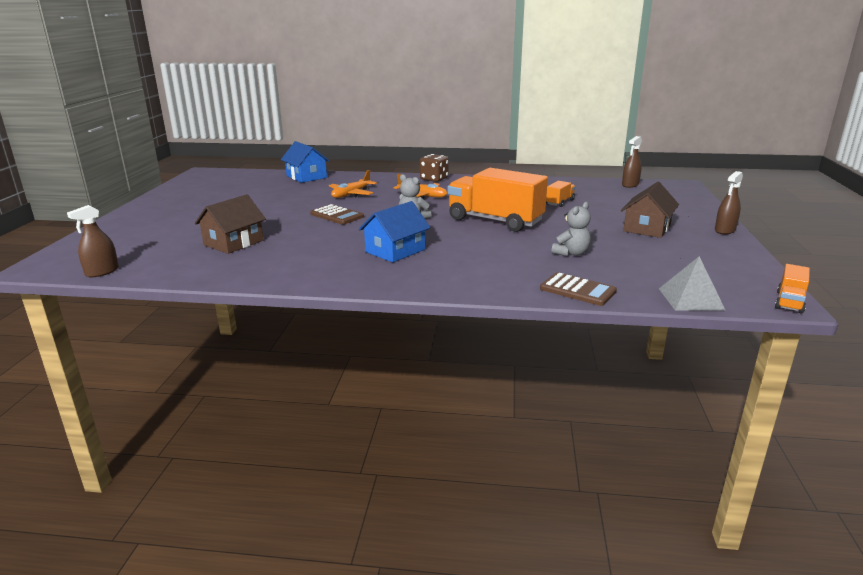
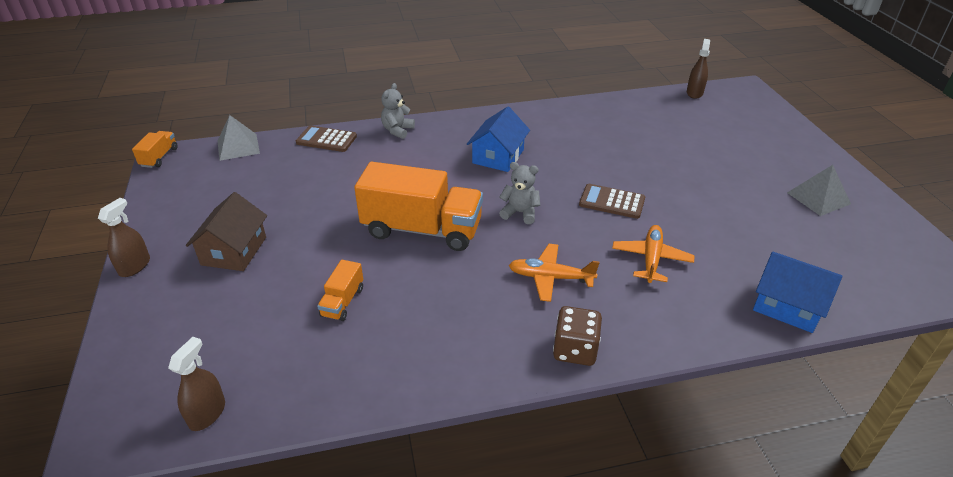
camera: 160 degrees right, 15 degrees up
(192, 200) = (818, 198): none -> grey pyramid
(234, 243) = (652, 139): brown house -> none
(571, 253) = (329, 184): grey teddy bear -> grey teddy bear (397, 130)

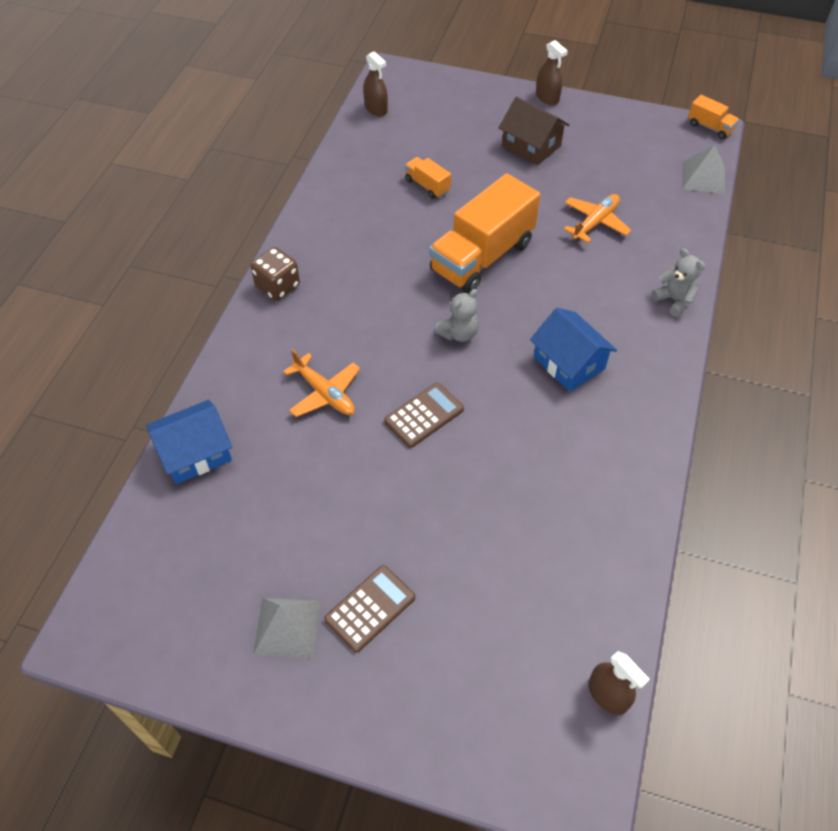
camera: 120 degrees right, 15 degrees up
(326, 140) = (684, 240): brown calculator -> brown calculator (370, 608)
(550, 278) = (359, 310): orange plane -> orange plane (595, 222)

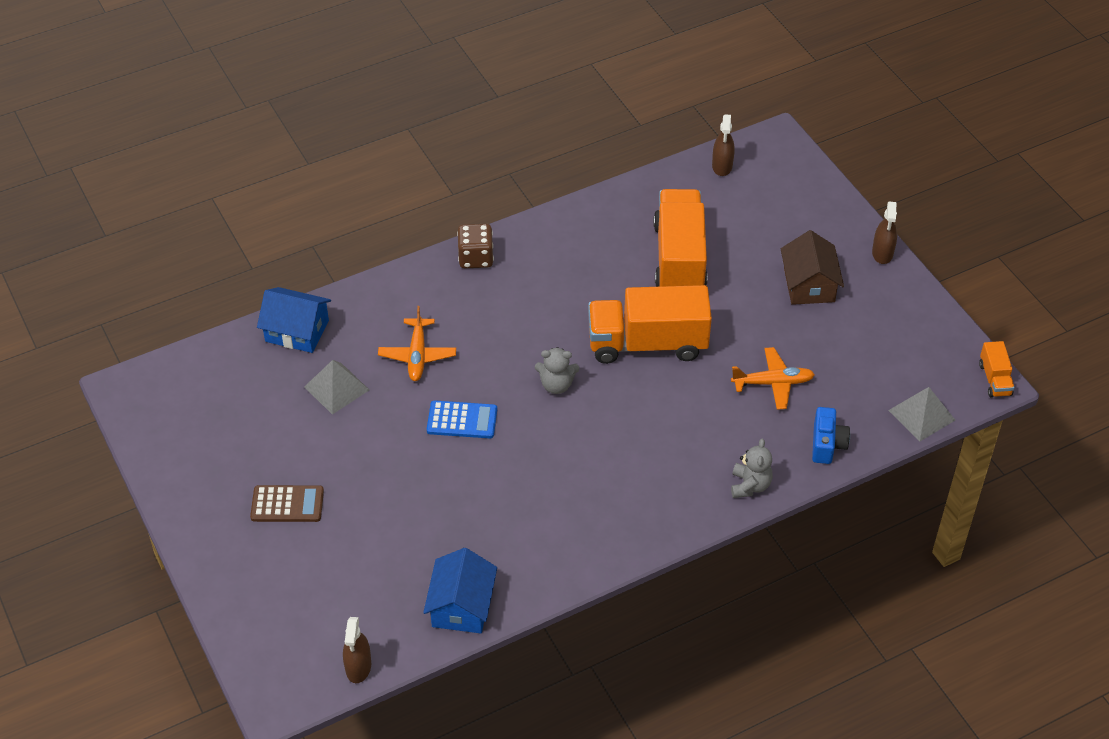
camera: 45 degrees right, 5 degrees down
(287, 627) = (231, 474): grey pyramid -> grey pyramid (337, 388)
(424, 415) = (462, 420): brown calculator -> blue calculator
(427, 186) = (679, 259): orange truck -> orange truck, size x2.23
(569, 363) = (606, 465): blue house -> blue house (461, 606)
(679, 236) = (827, 444): none -> blue camera

